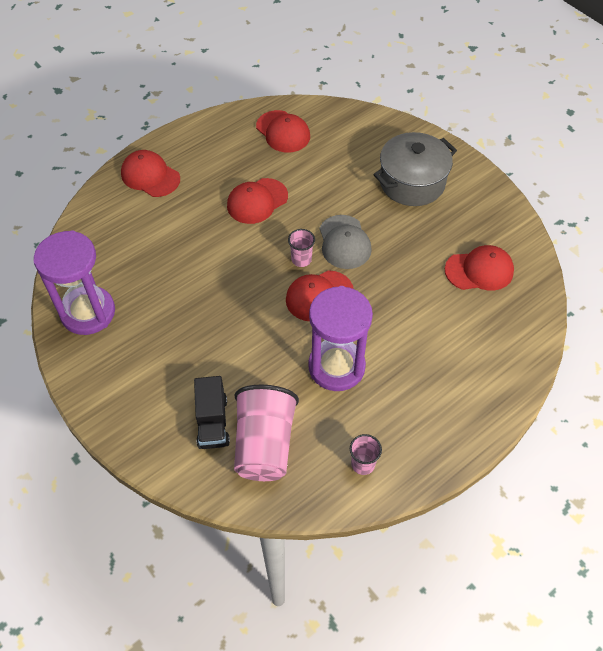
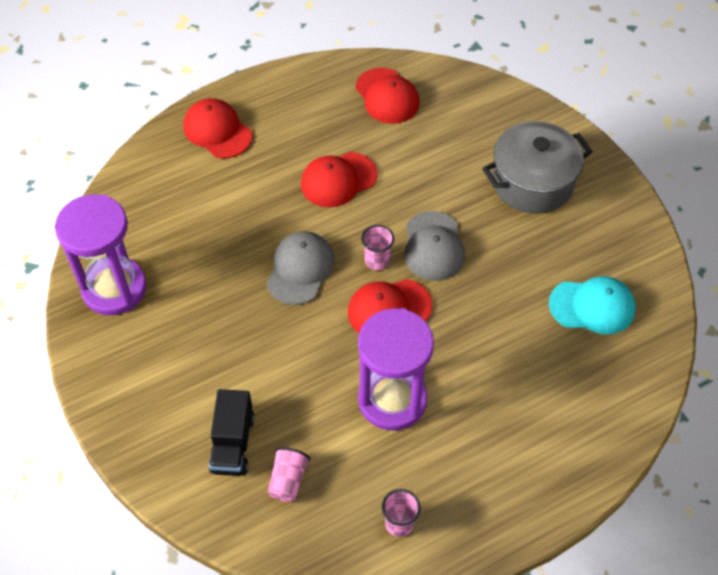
camera: 10 degrees right, 0 degrees up
(240, 275) = (300, 269): none -> grey cap
(264, 444) = (288, 480): pink cup -> pink cup, size x0.48
(479, 270) = (592, 306): red cap -> turquoise cap

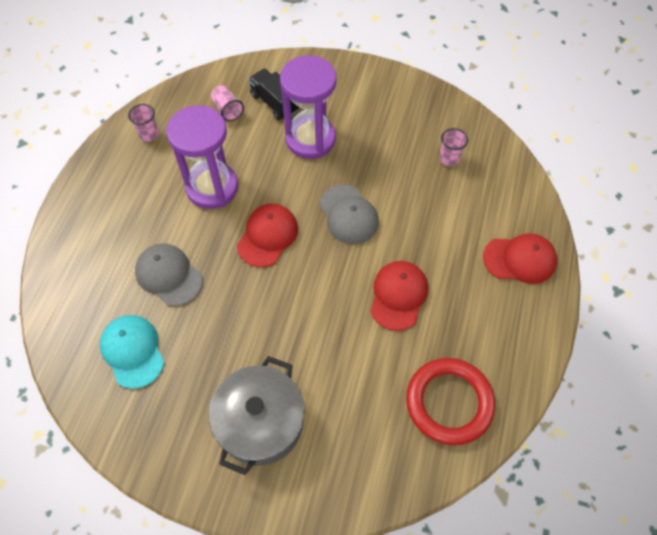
camera: 135 degrees right, 5 degrees up
(114, 288) = (434, 119): purple hourglass -> purple hourglass (310, 139)
(377, 260) = (308, 260): pink cup -> pink cup (449, 159)
(387, 96) = (449, 402): red cap -> red ring
(433, 246) = (282, 302): grey cap -> grey cap (169, 275)
(592, 306) = (133, 351): turquoise cap -> turquoise cap turned 105 degrees clockwise

